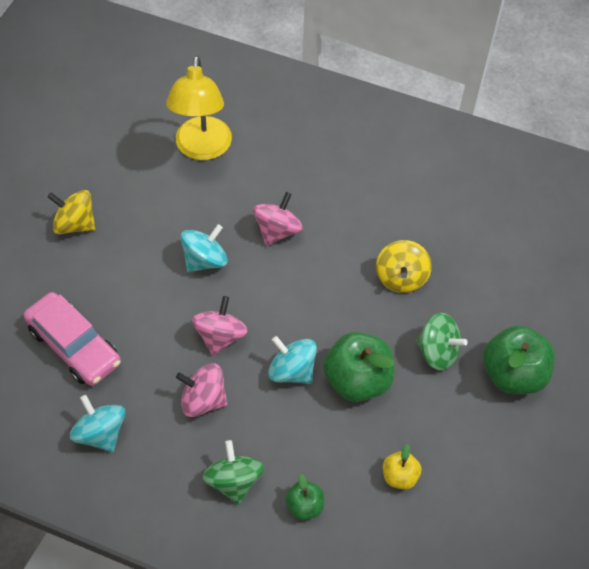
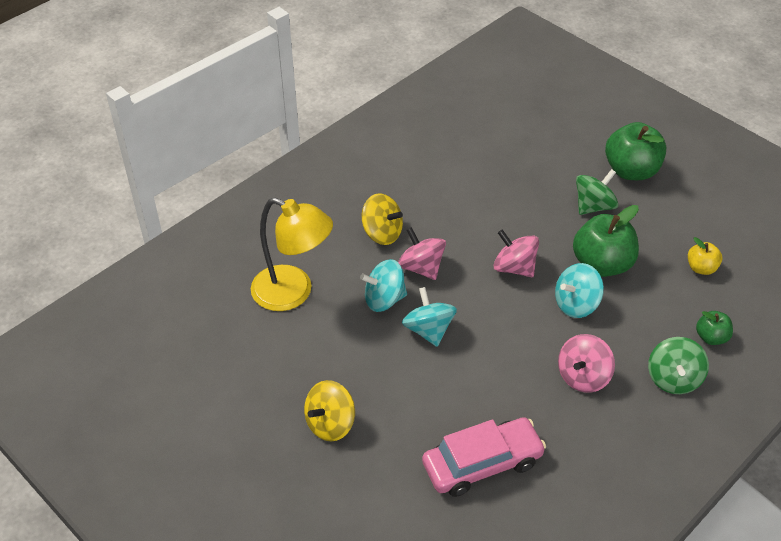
camera: 65 degrees left, 10 degrees down
(101, 433) = (591, 467): turquoise spinning top -> turquoise spinning top (384, 299)
(220, 336) = (519, 344): pink spinning top -> pink spinning top (514, 267)
(234, 481) = (673, 379): green spinning top -> green spinning top turned 90 degrees counterclockwise
(401, 277) = (511, 203): yellow spinning top -> yellow spinning top (382, 233)

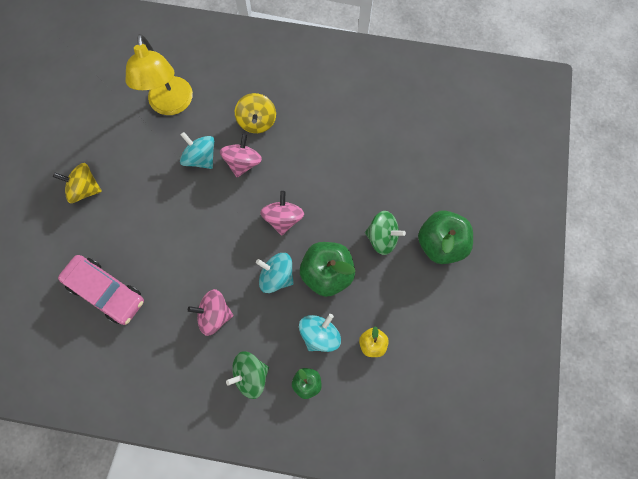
camera: 55 degrees right, 25 degrees up
(428, 330) = (192, 199): turquoise spinning top -> turquoise spinning top (319, 335)

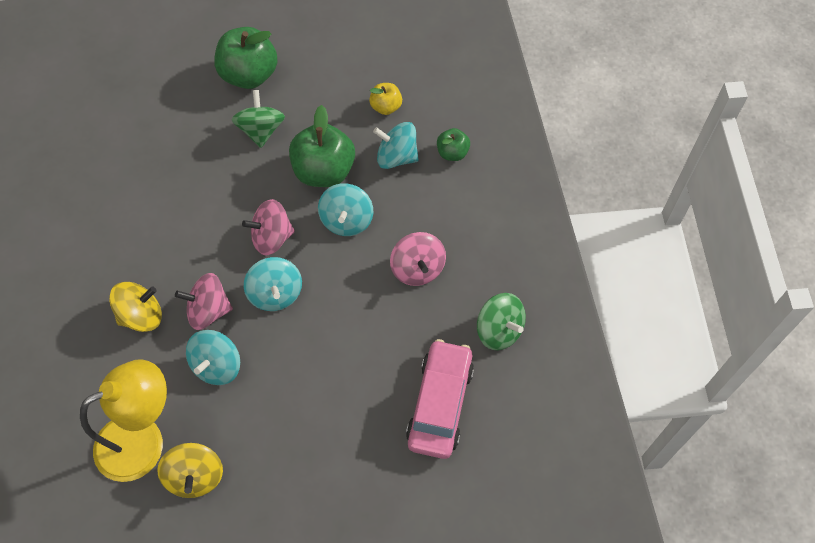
camera: 110 degrees left, 10 degrees down
(85, 189) = (311, 501): yellow spinning top -> yellow spinning top (195, 476)
(237, 208) = (275, 293): none -> turquoise spinning top
(251, 375) = (468, 208): green spinning top -> green spinning top (499, 330)

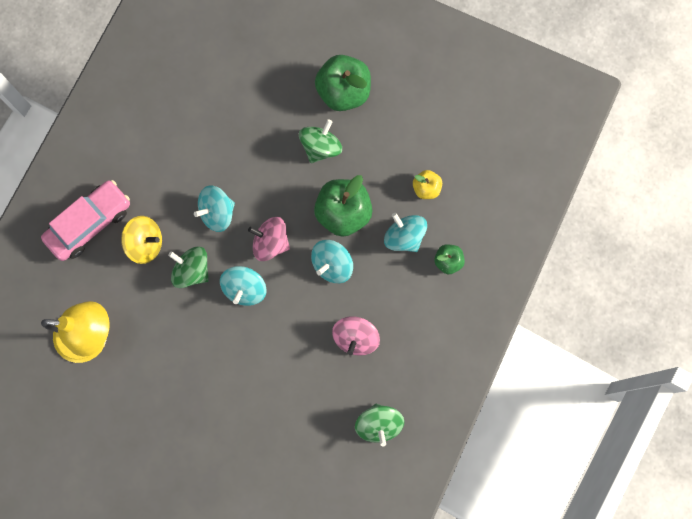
camera: 35 degrees right, 15 degrees up
(195, 476) = (109, 386): yellow spinning top -> none
(208, 310) = (192, 270): pink spinning top -> green spinning top
(217, 365) = (172, 316): turquoise spinning top -> turquoise spinning top (217, 213)
(440, 404) = (299, 449): pink car -> pink car (89, 223)

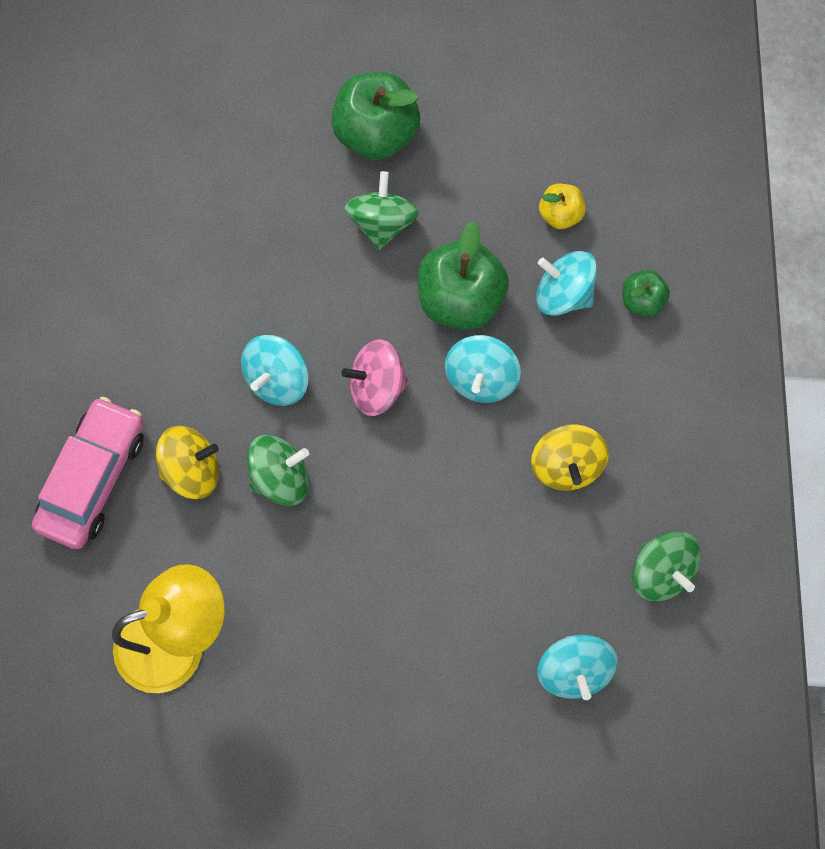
camera: 25 degrees left, 5 degrees down
(192, 270) = (280, 477): green spinning top -> green spinning top turned 150 degrees clockwise
(245, 289) = (371, 468): turquoise spinning top -> turquoise spinning top (573, 670)
(355, 338) = (566, 465): pink spinning top -> yellow spinning top

